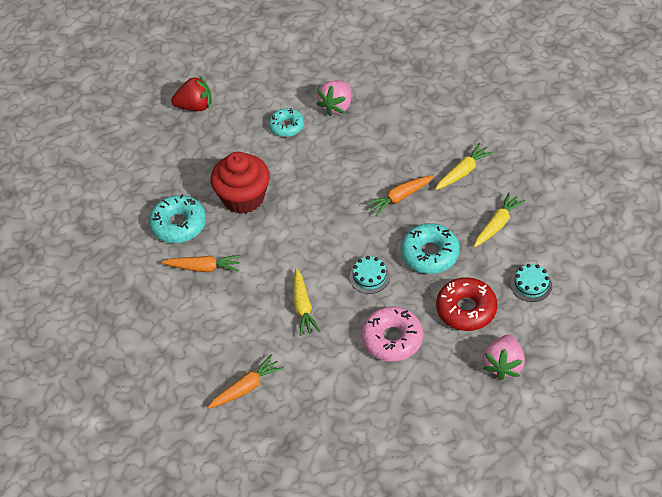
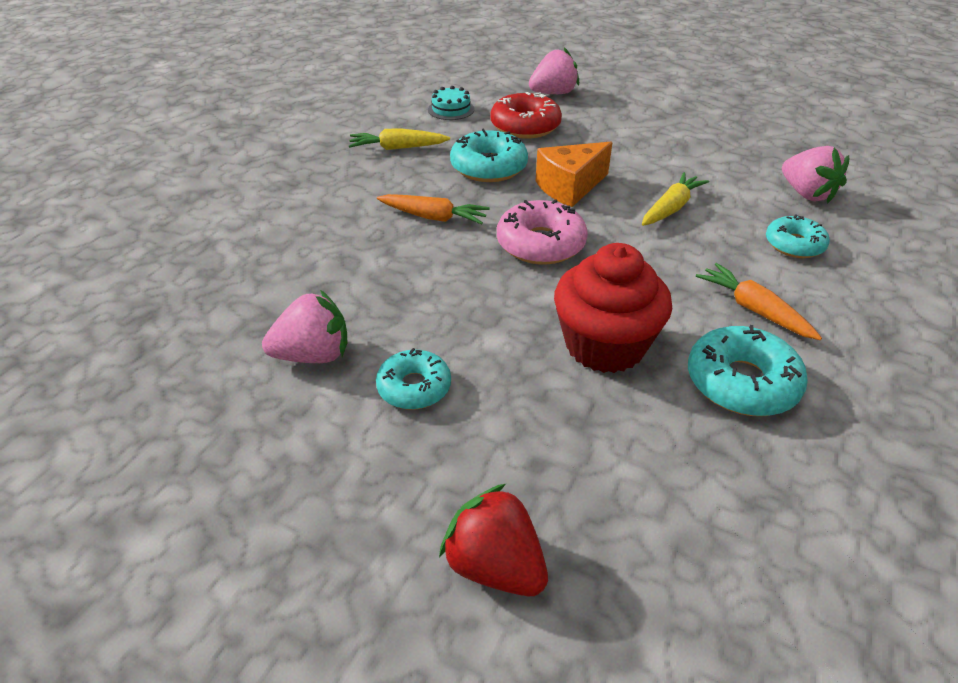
camera: 135 degrees left, 10 degrees down
(220, 331) = (794, 245): none -> turquoise donut
(246, 387) = (806, 194): orange carrot -> pink strawberry
(369, 277) = (570, 187): turquoise cake -> orange cheese
(392, 339) = (616, 146): pink donut -> pink donut (540, 244)
(463, 172) = (341, 194): yellow carrot -> none

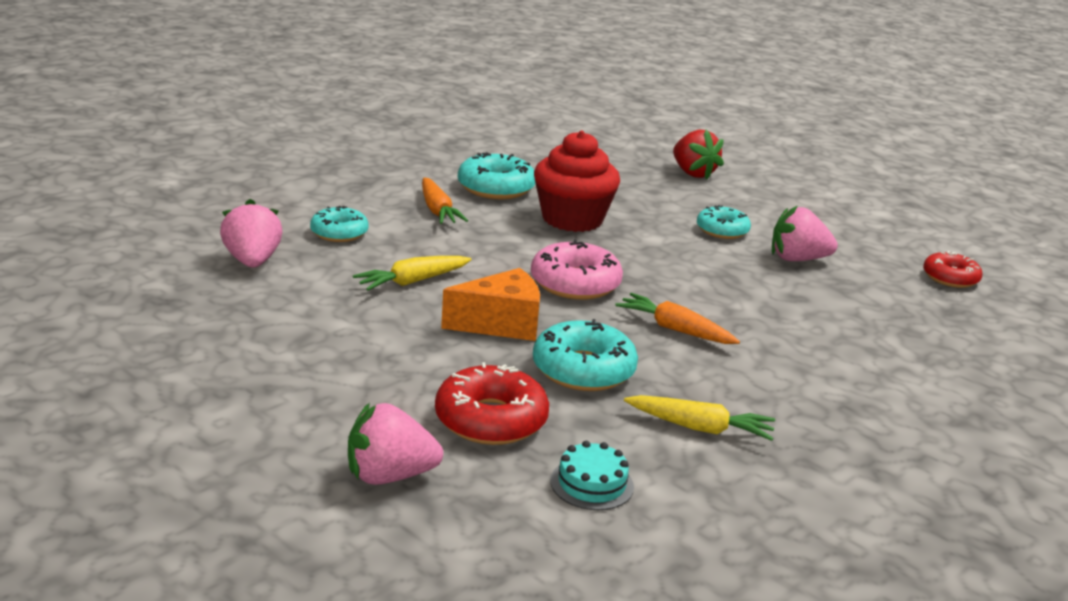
camera: 165 degrees left, 15 degrees down
(112, 380) = (950, 278): none -> red donut

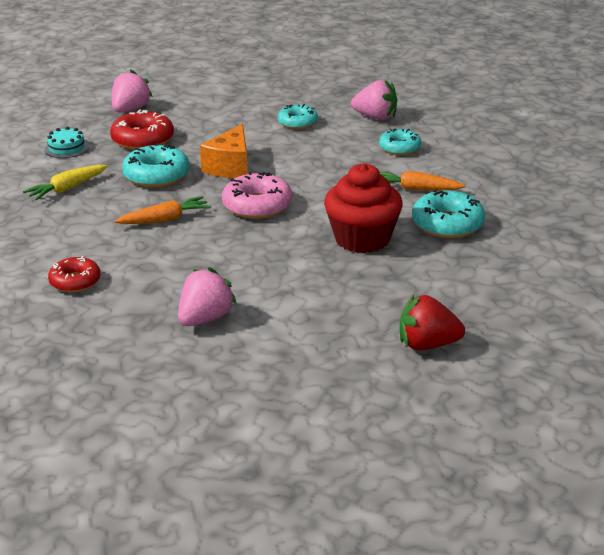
camera: 125 degrees right, 5 degrees up
(412, 281) = (309, 155): yellow carrot -> none
(722, 230) = (288, 304): turquoise donut -> turquoise donut (297, 123)
(950, 278) = (95, 390): red donut -> red donut (75, 281)

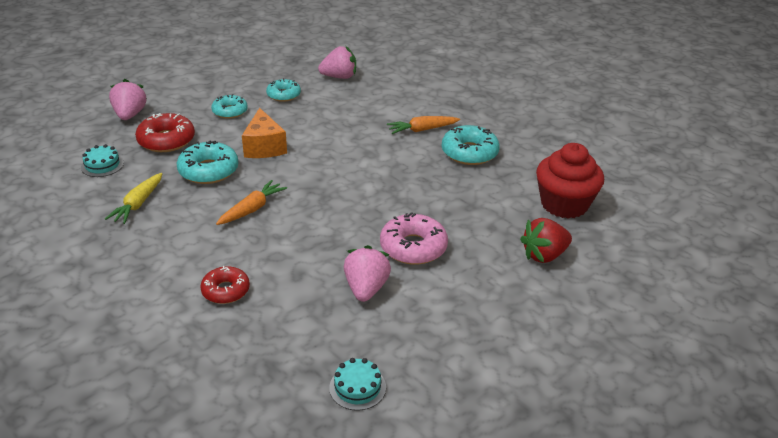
camera: 30 degrees left, 5 degrees up
(114, 397) = (357, 387): none -> turquoise cake
(257, 206) = (317, 175): pink donut -> pink donut (413, 247)
(362, 239) = (421, 182): red cupcake -> red cupcake (564, 204)
(399, 148) = (380, 99): turquoise donut -> turquoise donut (230, 111)

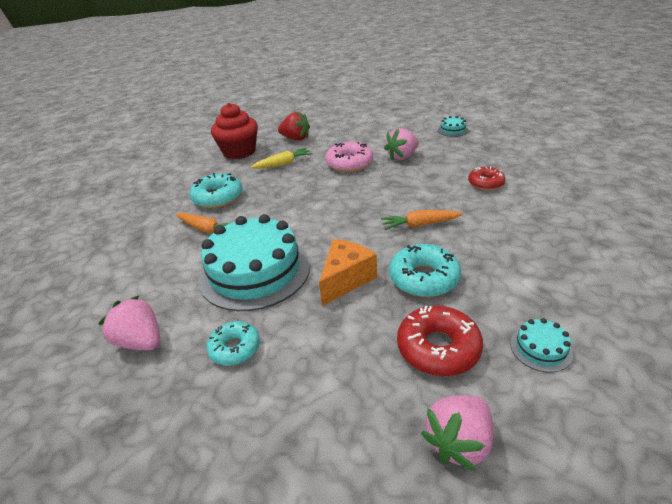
camera: 130 degrees left, 0 degrees up
(138, 204) = (517, 273): yellow carrot -> yellow carrot (283, 164)
(230, 111) = (323, 357): turquoise donut -> none
(335, 125) = (255, 271): none -> turquoise cake

